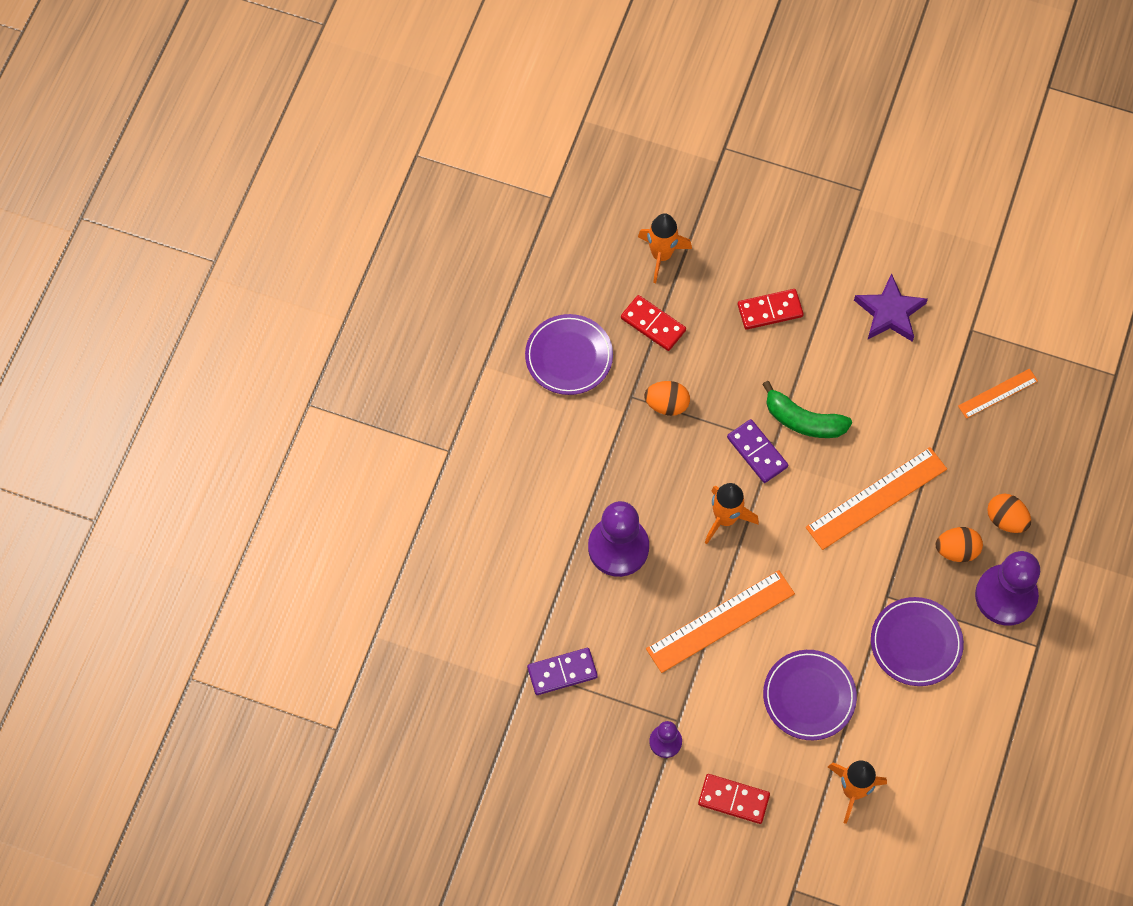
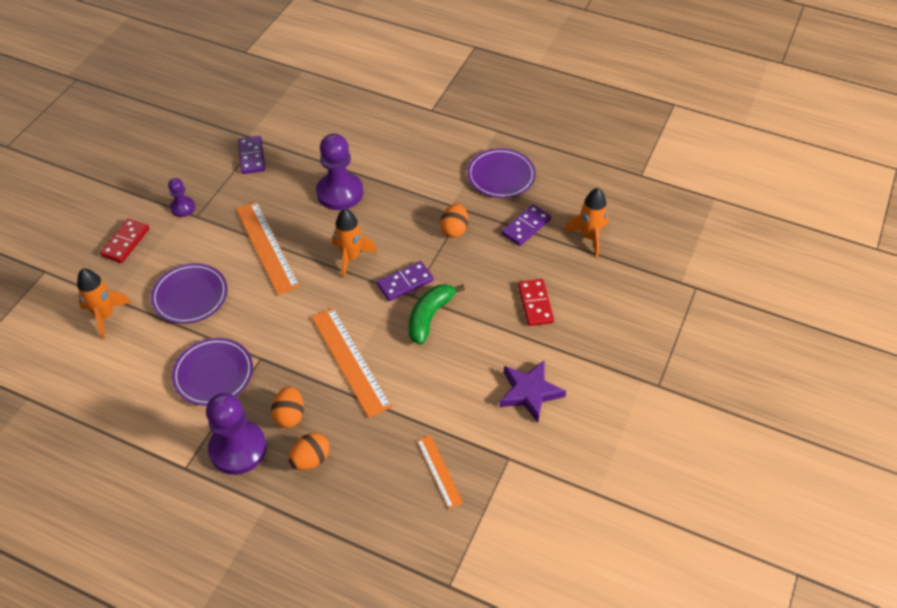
camera: 95 degrees right, 15 degrees down
(653, 324) = (526, 227): red domino -> purple domino

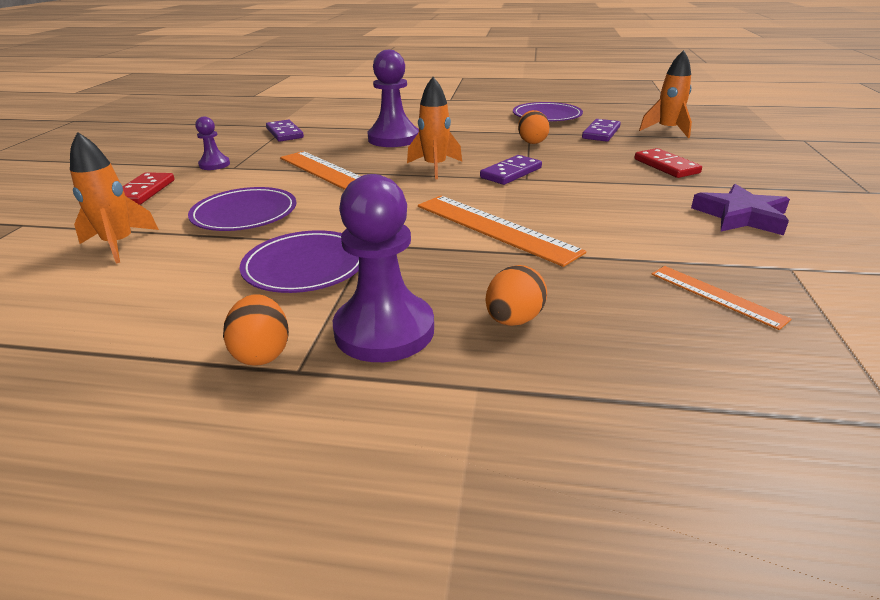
camera: 15 degrees left, 20 degrees down
(289, 415) = (446, 283): orange egg -> orange egg (262, 353)
(429, 317) = (561, 187): green banana -> none

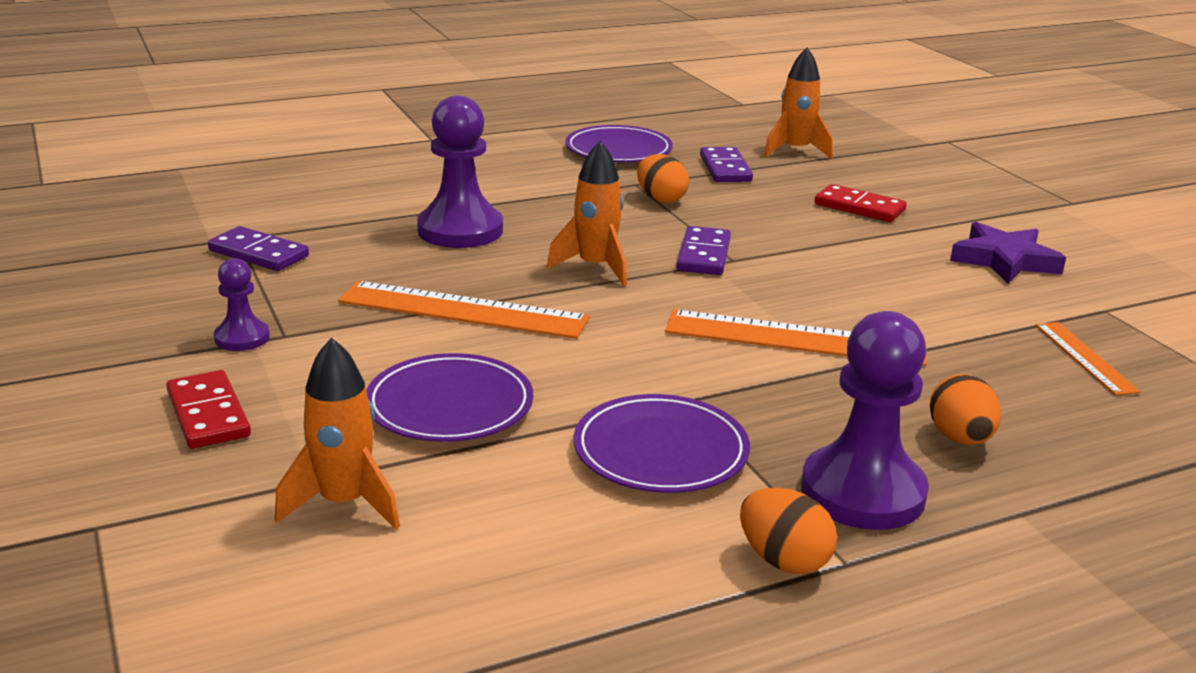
camera: 35 degrees left, 5 degrees down
(716, 296) = (1085, 357): orange ruler -> orange ruler turned 60 degrees clockwise

